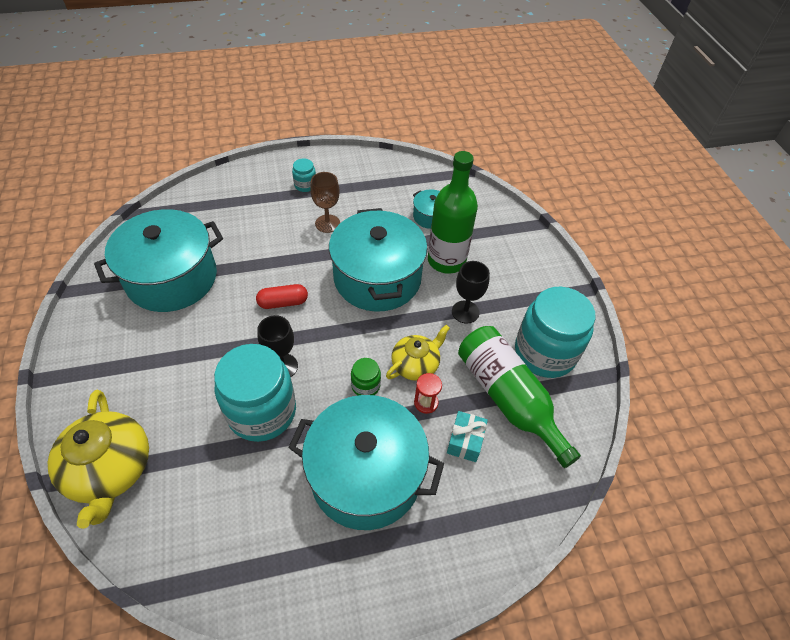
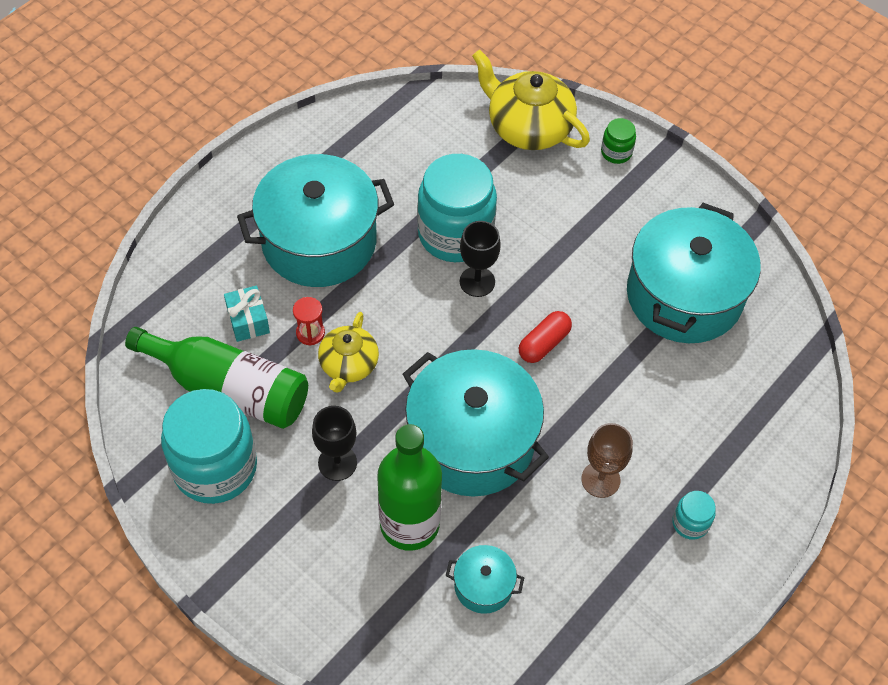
camera: 145 degrees right, 5 degrees up
(365, 386) = (381, 313): green jar -> green jar (616, 152)

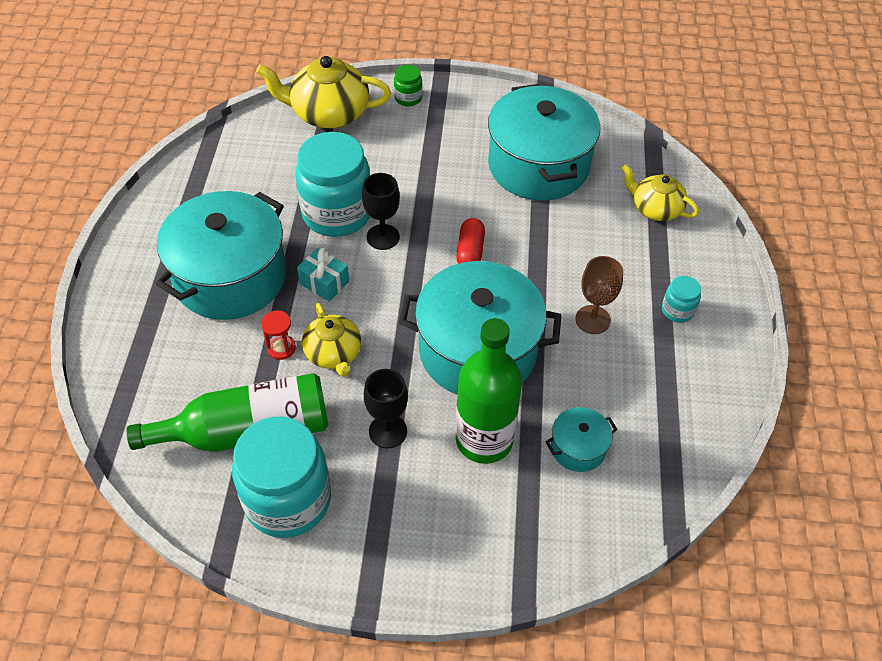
camera: 35 degrees left, 5 degrees down
(248, 320) = (219, 369): turquoise gift -> turquoise gift (324, 282)
(762, 409) = (655, 208): none -> yellow teapot

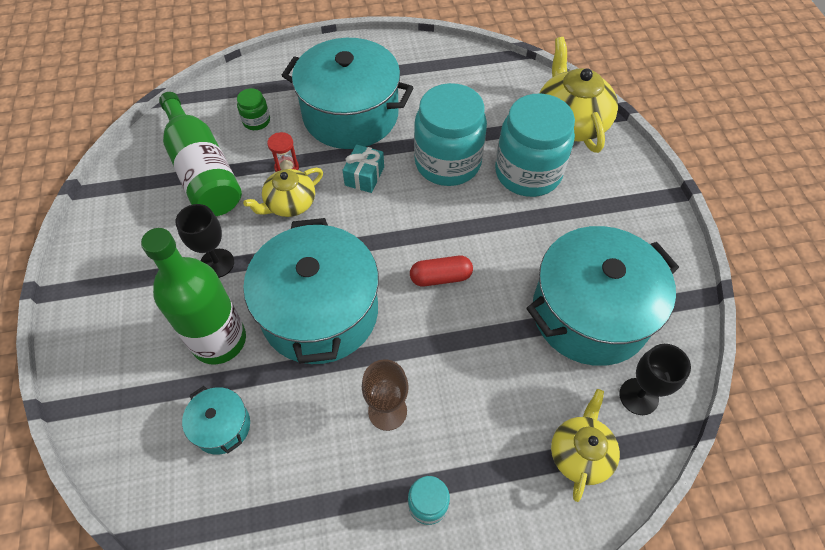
camera: 75 degrees right, 5 degrees up
(288, 500) = (143, 214): turquoise jar -> turquoise jar (528, 173)
(383, 237) = (432, 203): black goblet -> black goblet (638, 396)
(408, 98) = (626, 175): green jar -> green jar (256, 121)

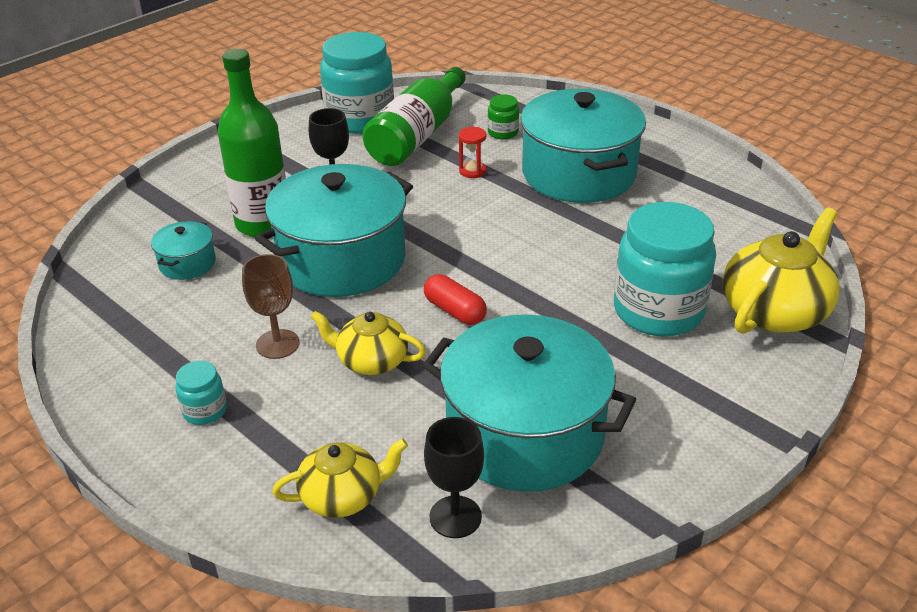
camera: 55 degrees right, 20 degrees down
(290, 204) = (436, 191): yellow teapot -> yellow teapot (371, 361)
(364, 176) = (517, 214): turquoise gift -> none
(447, 163) = (599, 253): turquoise jar -> turquoise jar (360, 119)

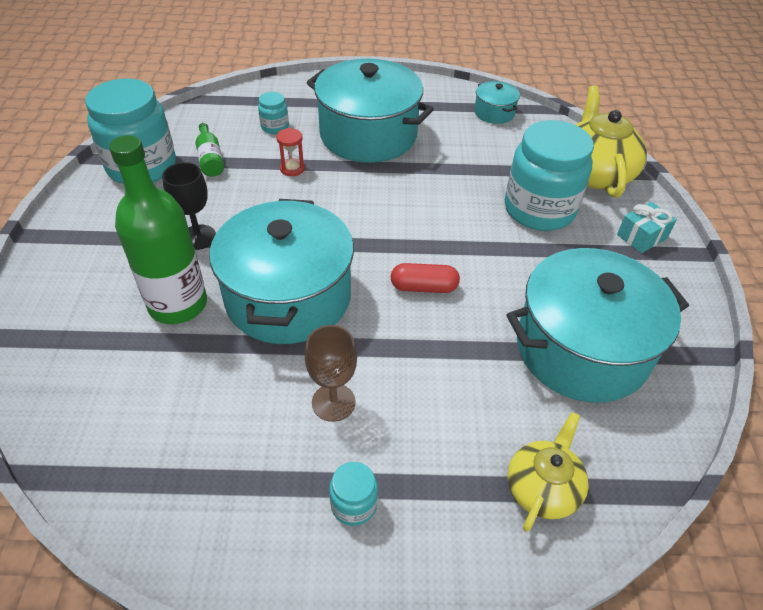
camera: 45 degrees left, 10 degrees up
(187, 263) = (154, 383): turquoise pot -> turquoise pot (494, 113)
(371, 361) = (420, 366): yellow teapot -> none
(417, 135) = (210, 159): green bottle -> green bottle, size x0.48
(455, 517) = (623, 441): black goblet -> none
(503, 133) = (275, 127): green jar -> turquoise jar
(738, 390) = (642, 237): none -> turquoise gift

